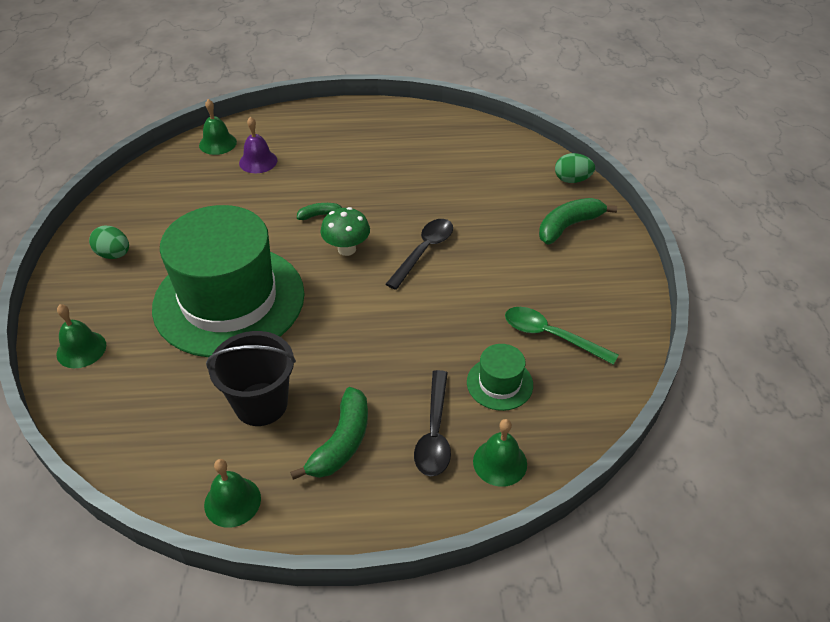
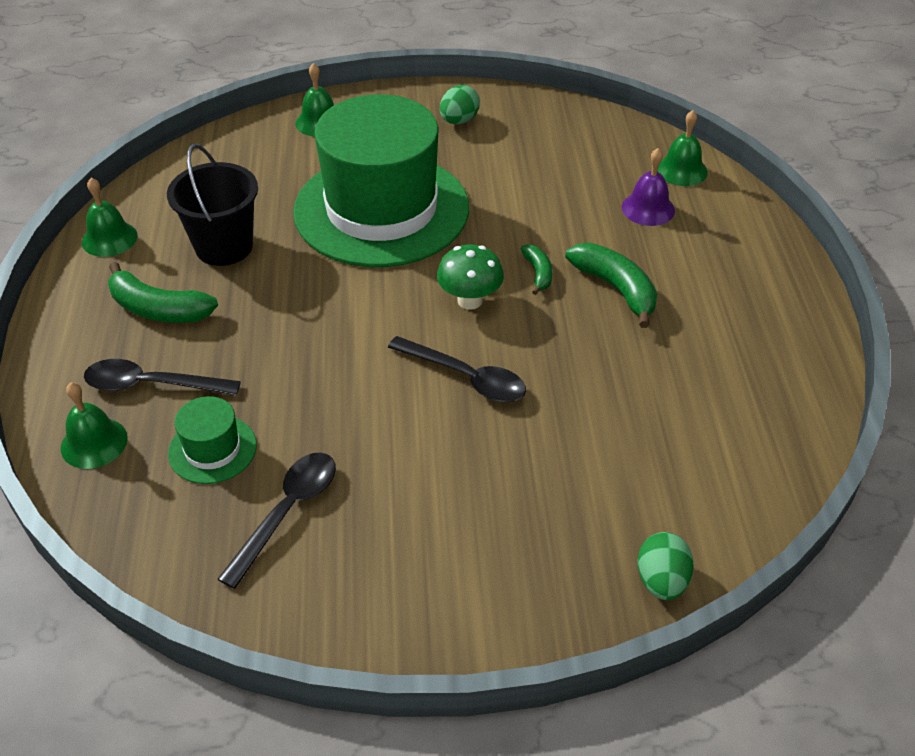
camera: 90 degrees right, 0 degrees up
(550, 335) = (288, 511): green spoon -> black spoon
(568, 226) = (530, 560): green banana -> green banana (616, 288)

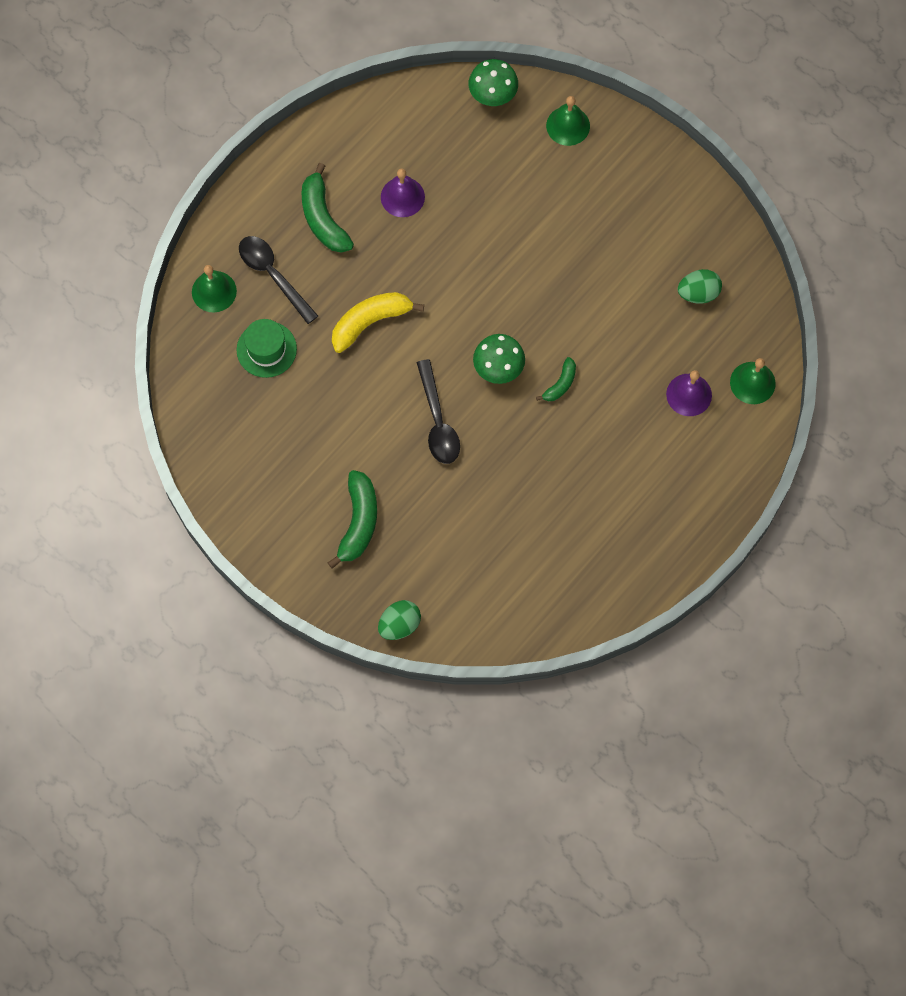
camera: 45 degrees right, 25 degrees up
(109, 238) = (344, 130): green bell -> none
(224, 247) = (402, 197): black bucket -> purple bell
(230, 141) = (492, 96): none -> green mushroom
(288, 511) = (268, 423): black spoon -> none
(301, 351) = (370, 322): none -> yellow banana
(381, 209) = (524, 247): green hat -> none
(459, 121) = (661, 205): green egg -> green egg (698, 293)
(616, 288) = (591, 437): green banana -> green banana (358, 522)

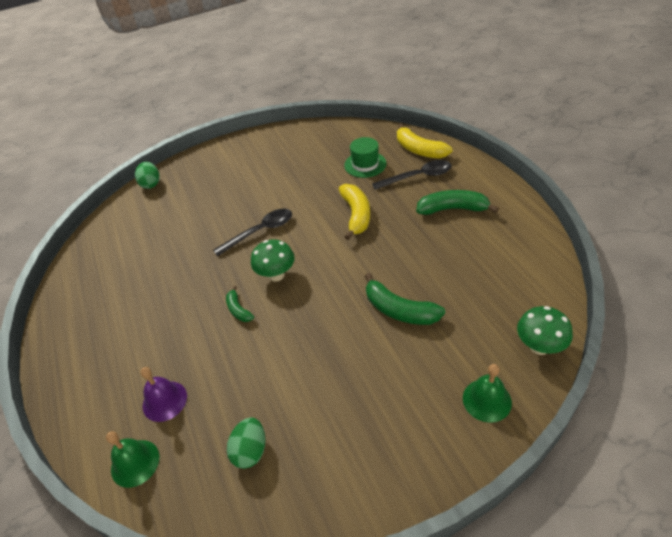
camera: 120 degrees right, 25 degrees down
(214, 291) = (419, 150): green bell -> yellow banana
(358, 522) = (225, 180): green banana -> green banana (399, 310)
(402, 197) = (453, 256): purple bell -> none
(438, 422) = (260, 231): black spoon -> black spoon turned 135 degrees clockwise

